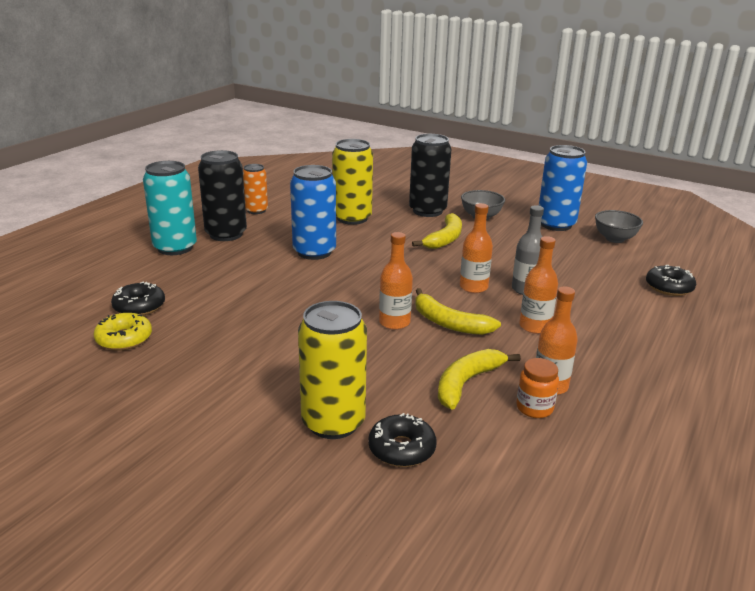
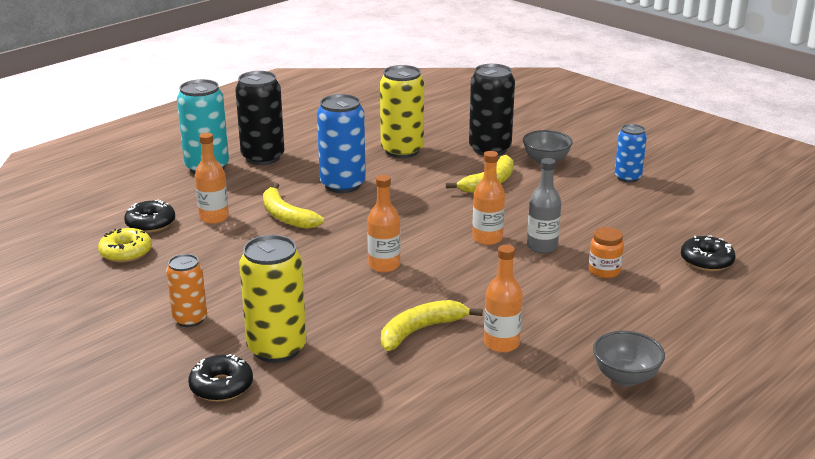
camera: 15 degrees right, 0 degrees up
(256, 210) = (305, 133): orange can -> orange can (190, 319)
(401, 449) = (325, 379): black donut -> black donut (221, 386)
(449, 323) = (438, 272): yellow banana -> yellow banana (286, 216)
(534, 326) = (525, 285): orange bottle -> orange bottle (214, 218)
(534, 408) = (472, 361): orange jar -> orange jar (604, 271)
(556, 224) = (627, 177): blue can -> blue can, size x0.60
(614, 239) = (685, 200): grey bowl -> grey bowl (625, 377)

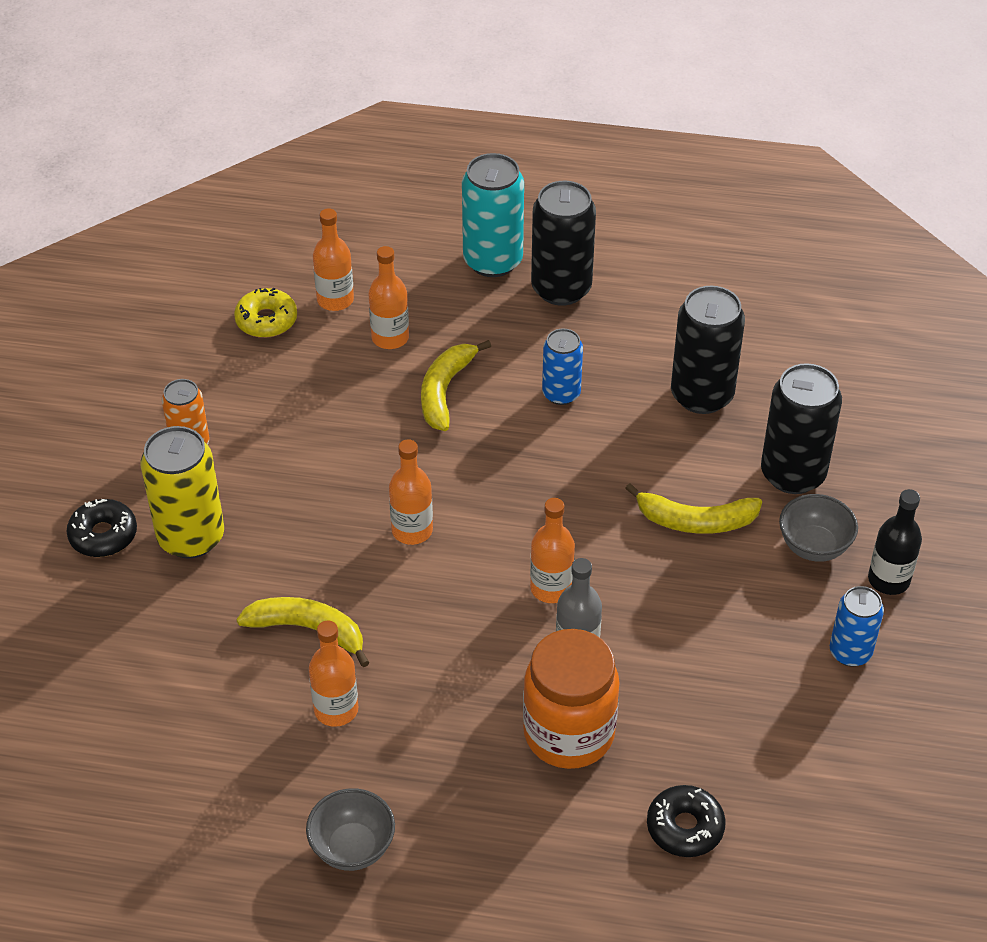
camera: 55 degrees right, 20 degrees up
(150, 224) = (335, 300): black donut -> orange bottle
(342, 185) = (561, 393): blue can -> blue can, size x0.60
(402, 151) = (702, 395): yellow can -> black can
(590, 152) = (888, 580): none -> black bottle
(604, 271) = (569, 733): orange jar -> orange jar, size x2.04

